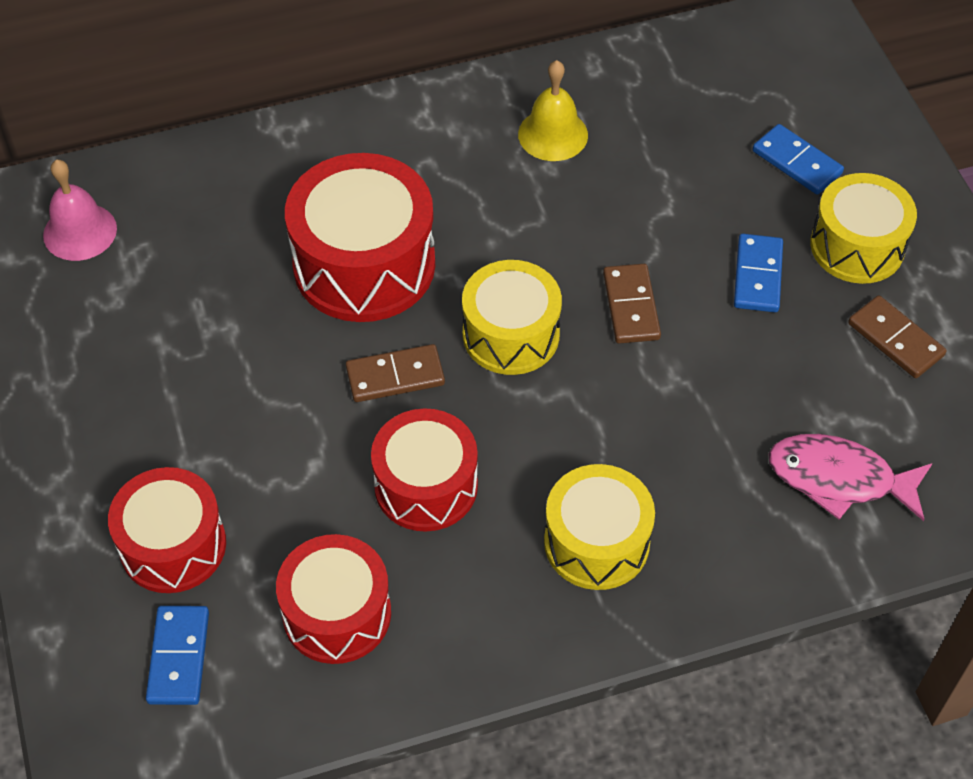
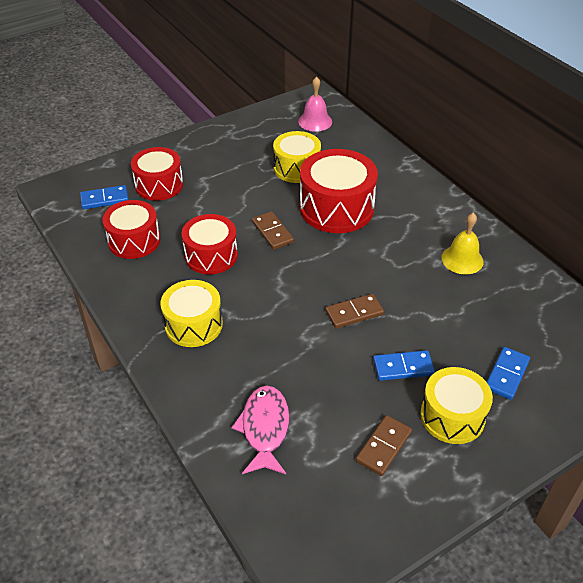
camera: 75 degrees right, 10 degrees down
(511, 334) = (314, 268): yellow drum -> yellow drum (297, 168)

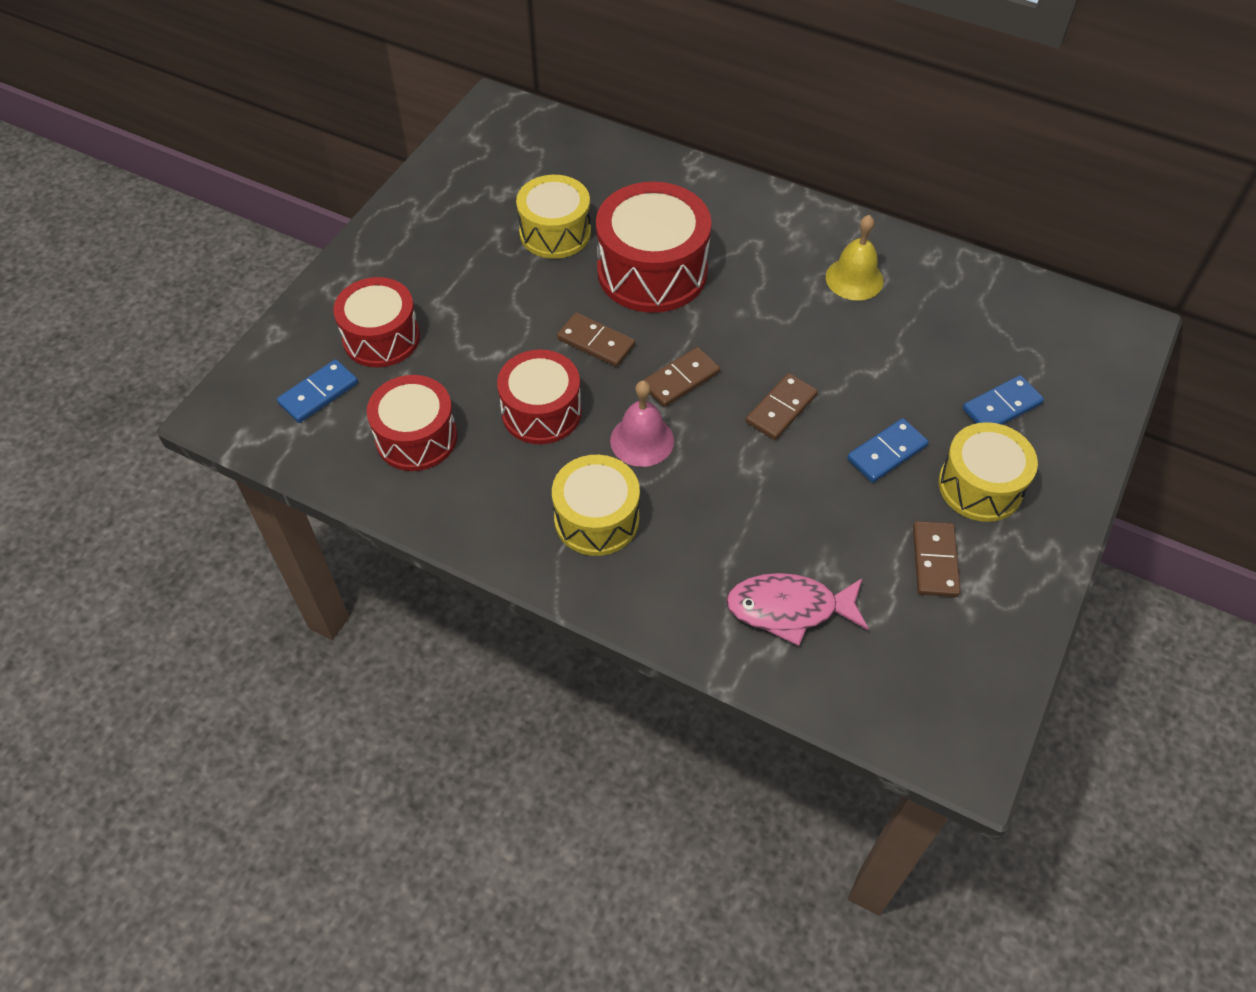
camera: 30 degrees left, 10 degrees up
(265, 428) = (789, 609): pink fish -> pink fish turned 60 degrees counterclockwise
(305, 271) = (680, 379): none -> brown domino
(315, 121) = (525, 149): pink bell -> pink bell (642, 440)
(506, 375) = (1002, 407): blue domino -> blue domino turned 60 degrees clockwise

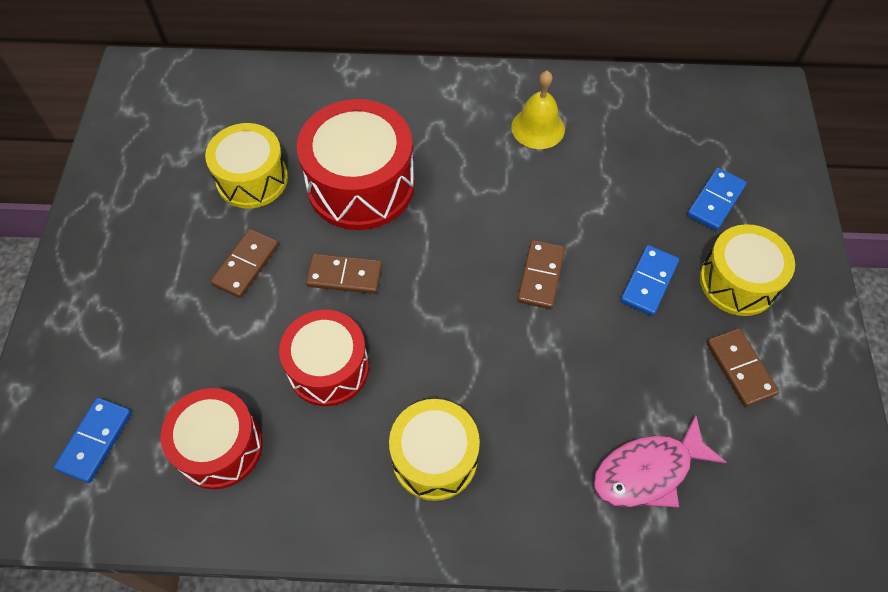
camera: 25 degrees left, 5 degrees up
(381, 338) = (133, 353): red drum -> none
(642, 440) = (435, 358): pink bell -> none
(680, 379) = (439, 282): brown domino -> brown domino (245, 265)

